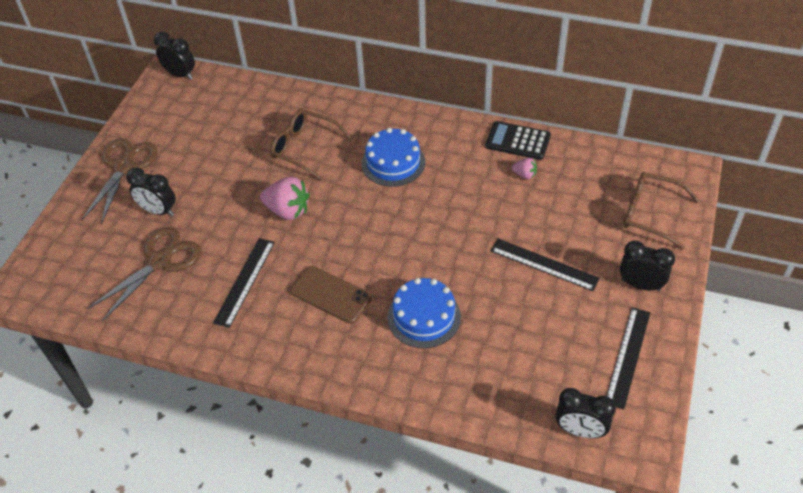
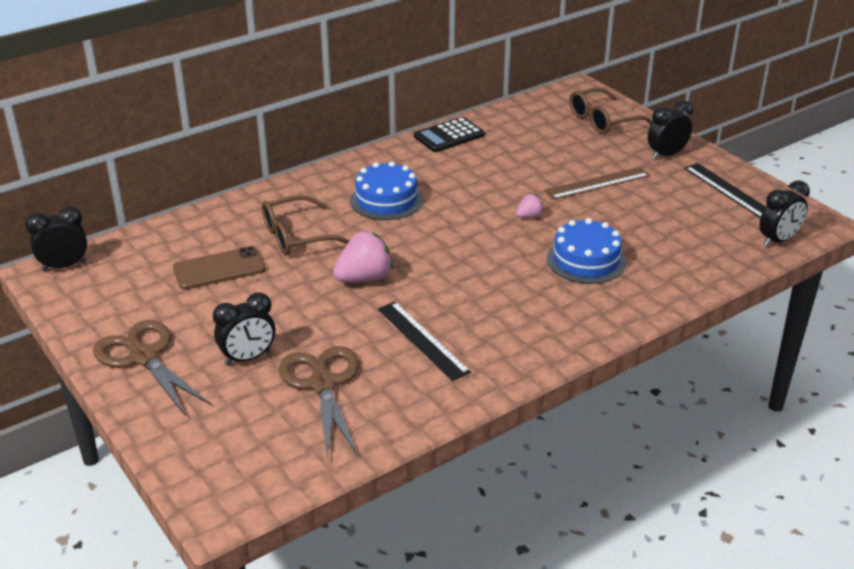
camera: 55 degrees left, 15 degrees down
(330, 295) = (502, 297): brown phone -> brown phone (219, 269)
(524, 175) = (491, 149): pink strawberry -> pink strawberry (529, 216)
(544, 264) = (597, 183): black ruler -> brown ruler

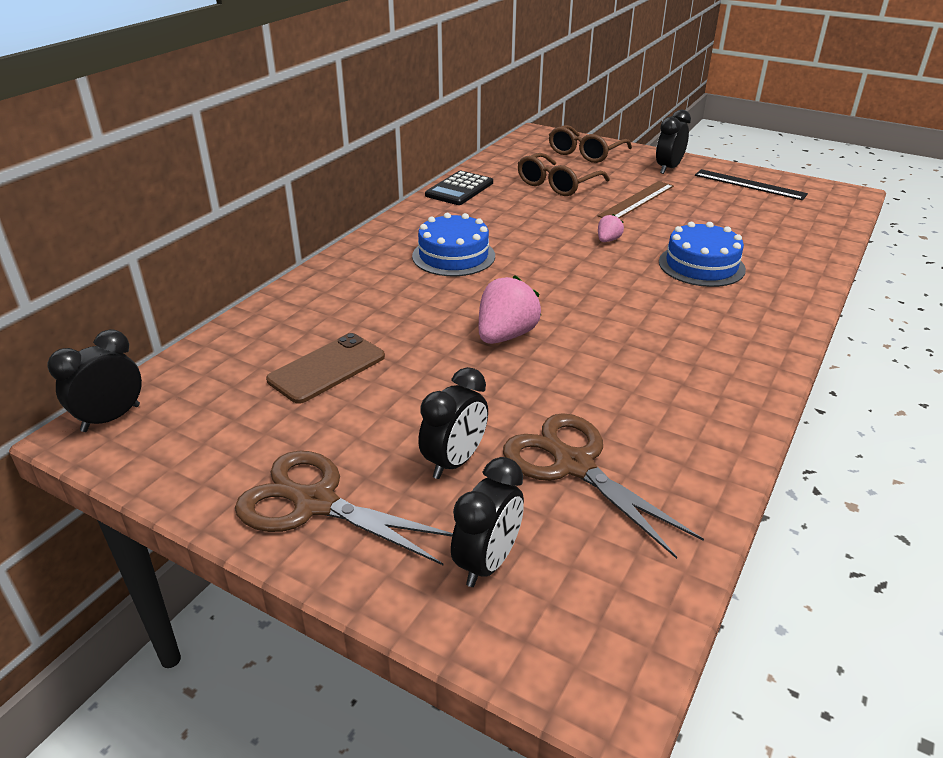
camera: 25 degrees left, 0 degrees up
(296, 236) = (389, 312): brown glasses -> brown glasses (557, 184)
(422, 340) = (631, 382): black ruler -> none
(778, 240) = (834, 213): black clock -> black clock (487, 562)

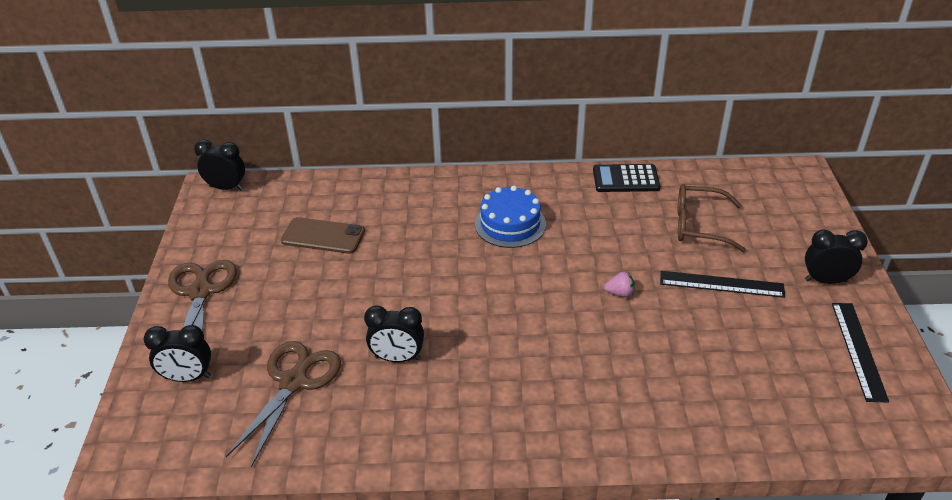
camera: 60 degrees right, 5 degrees up
(454, 462) = (266, 329): black clock -> black clock (397, 358)
(505, 335) = (420, 294): pink strawberry -> none
(585, 153) = (793, 216): brown glasses -> none
(636, 201) = (721, 284): brown ruler -> black ruler
(701, 265) = (630, 365): blue cake -> none

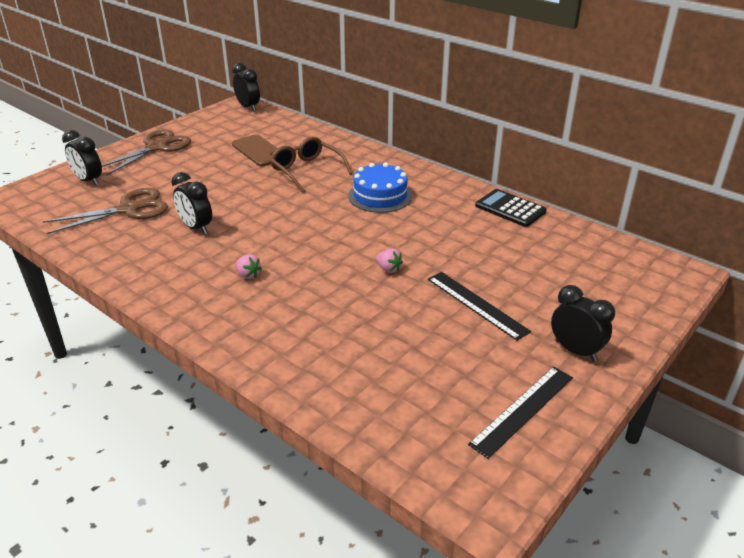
camera: 40 degrees right, 5 degrees down
(521, 374) = (248, 275): none -> pink strawberry
(699, 225) = (522, 262): brown glasses -> brown glasses (307, 170)

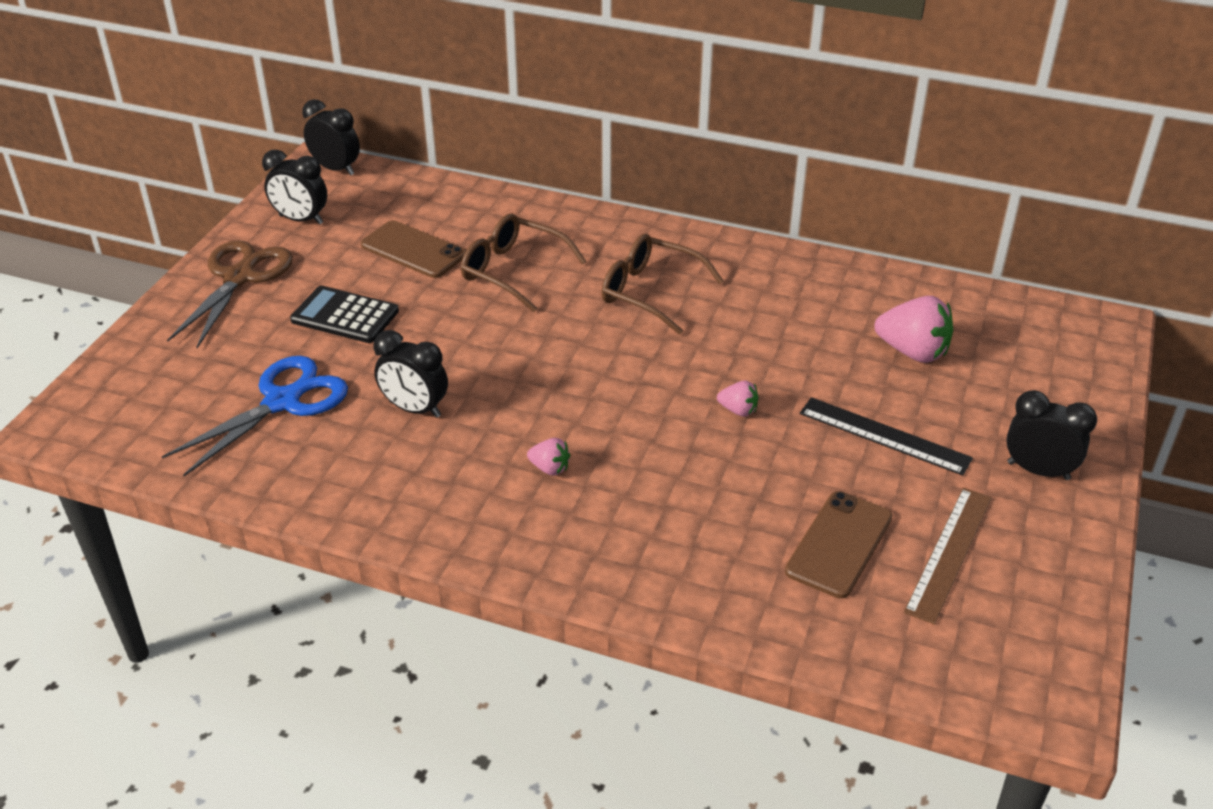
camera: 20 degrees left, 5 degrees up
(88, 181) = (173, 365): black clock -> black clock (301, 220)
(128, 209) = (282, 402): brown scissors -> blue scissors
(380, 196) = (650, 292): blue cake -> brown glasses
(400, 361) = (839, 544): none -> brown phone
(474, 386) = (949, 553): none -> brown ruler
(510, 208) = (841, 274): black calculator -> black calculator (345, 316)
(523, 410) = (1023, 569): black ruler -> none
(530, 260) = (913, 352): none -> pink strawberry

